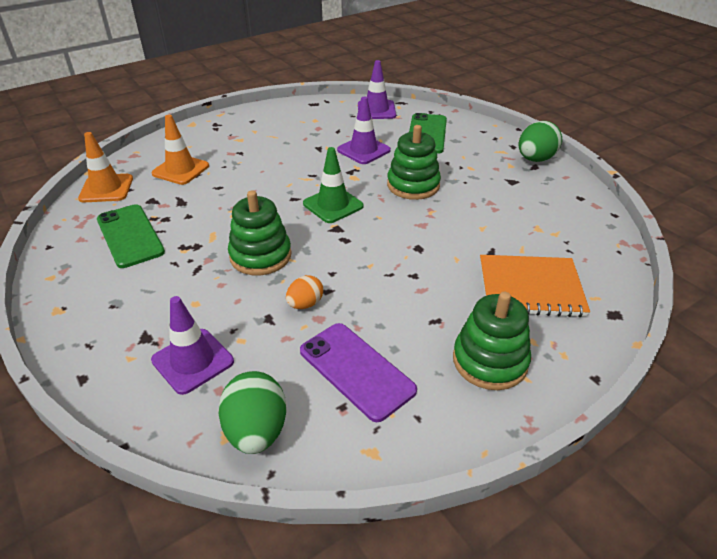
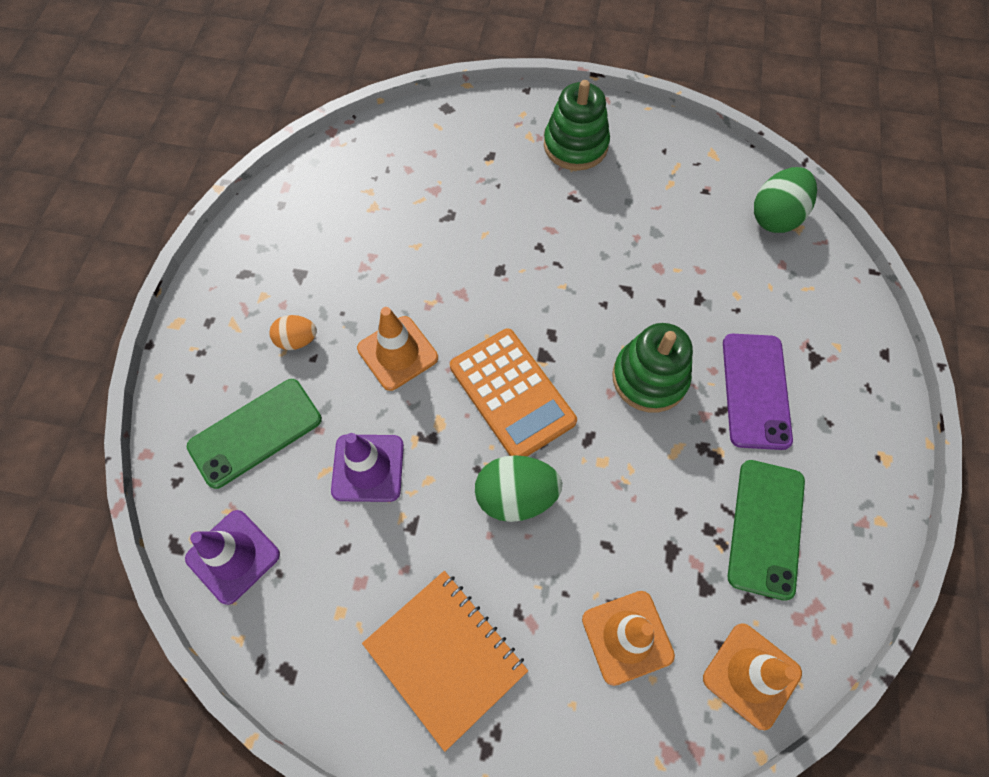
camera: 135 degrees left, 25 degrees up
(193, 361) = (788, 304): purple traffic cone -> none
(305, 304) = (657, 289): orange egg -> orange egg (297, 340)
(333, 205) = (511, 394): green traffic cone -> orange calculator
(356, 370) = (672, 206): purple phone -> purple phone (755, 390)
(413, 185) = (397, 353): green stacking toy -> orange traffic cone
(530, 288) = (469, 167): orange notebook -> orange notebook (445, 657)
(535, 159) = (225, 282): green egg -> green egg (516, 496)

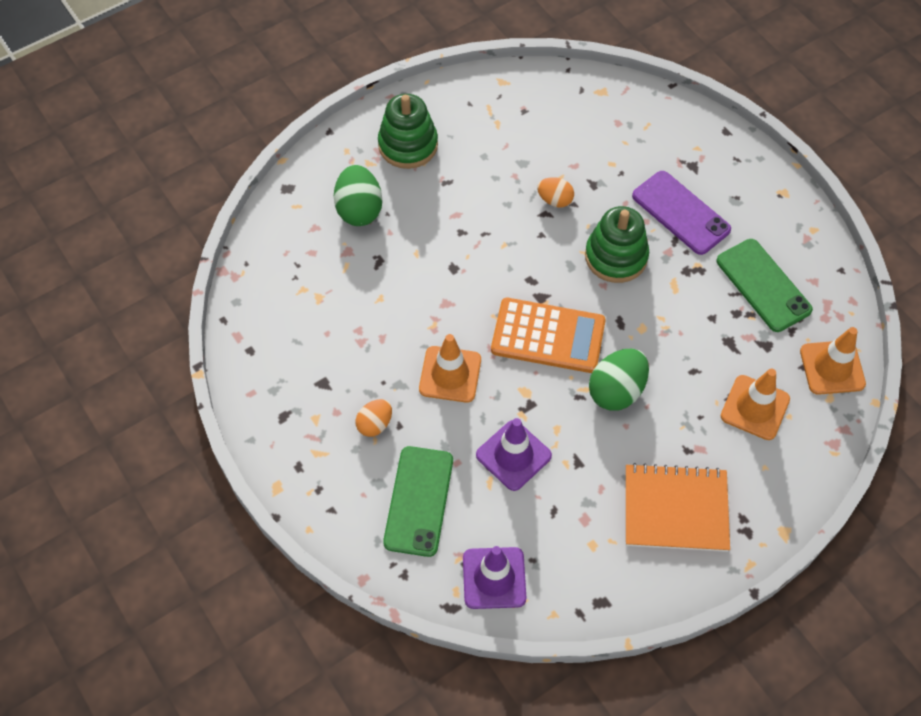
camera: 45 degrees left, 5 degrees down
(649, 285) = (555, 200): none -> orange egg
(775, 216) = (583, 94): green egg -> green egg (359, 210)

